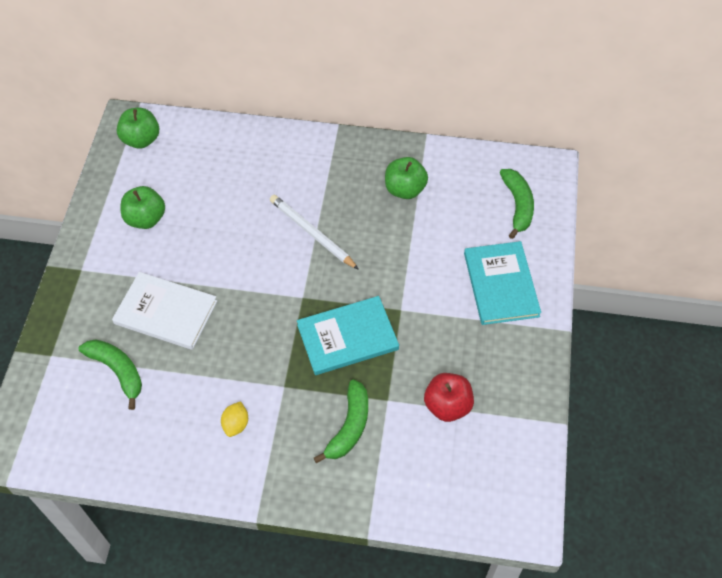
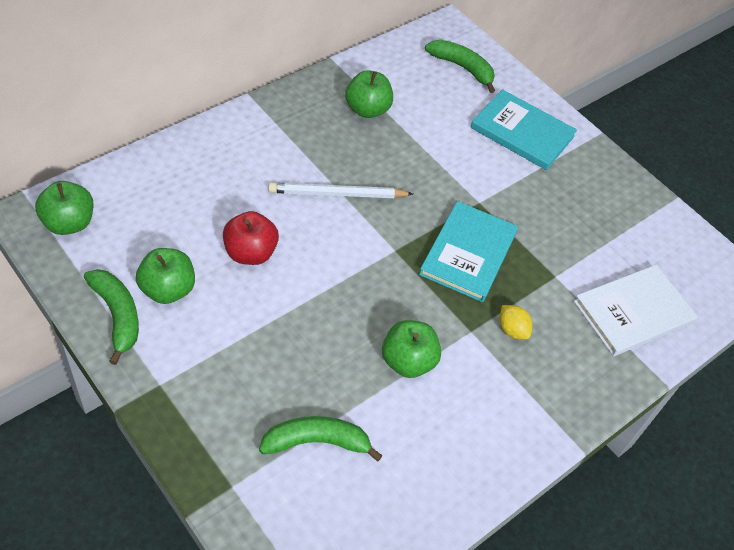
camera: 55 degrees left, 5 degrees down
(166, 312) = (295, 355): white book -> white book (633, 312)
(222, 371) = (408, 361): none -> green apple
(236, 424) = (474, 394): yellow lemon -> yellow lemon (512, 330)
(349, 426) = (555, 319): green banana -> green banana (117, 316)
(447, 405) = (598, 245): red apple -> red apple (250, 253)

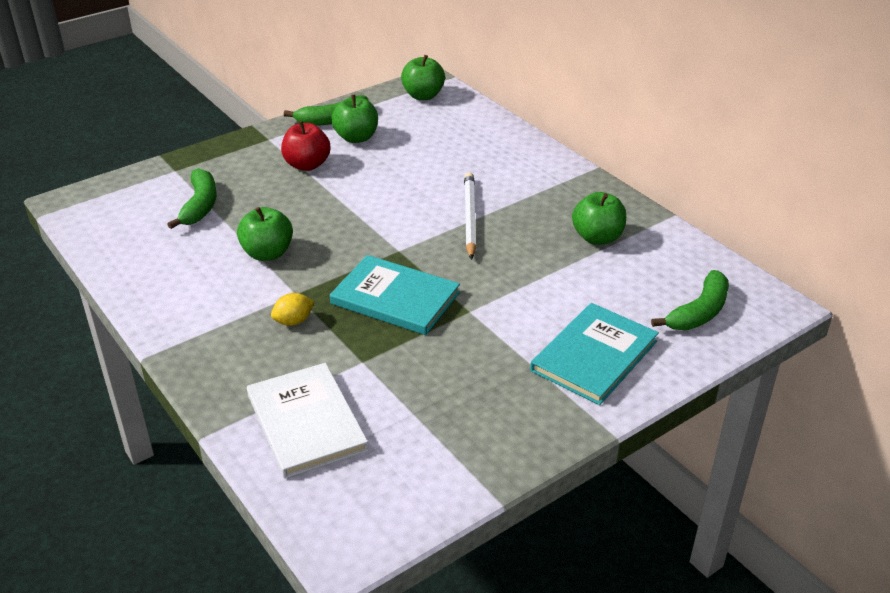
camera: 100 degrees right, 15 degrees down
(250, 253) = (394, 172): red apple -> red apple (307, 165)

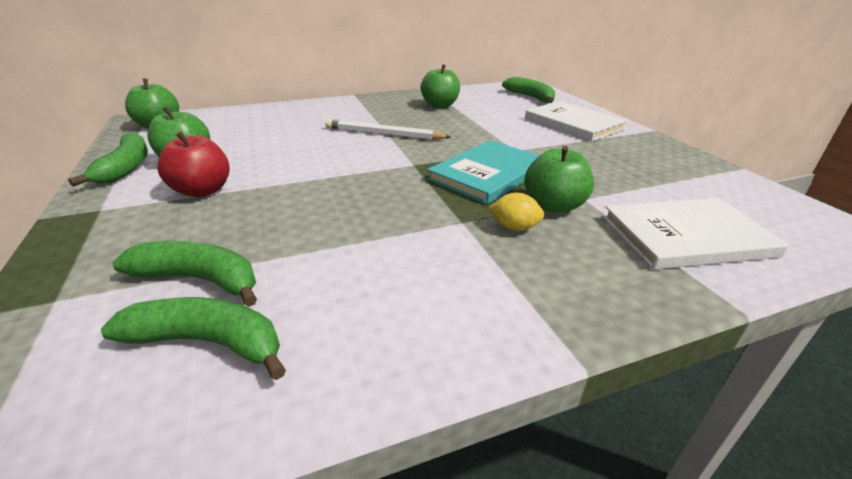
camera: 75 degrees left, 5 degrees down
(149, 228) = (209, 342): none -> green banana
(267, 253) = (370, 232): green apple -> green apple (553, 206)
(293, 321) = (514, 228): yellow lemon -> yellow lemon turned 60 degrees counterclockwise
(594, 356) = (573, 123): turquoise book -> white book

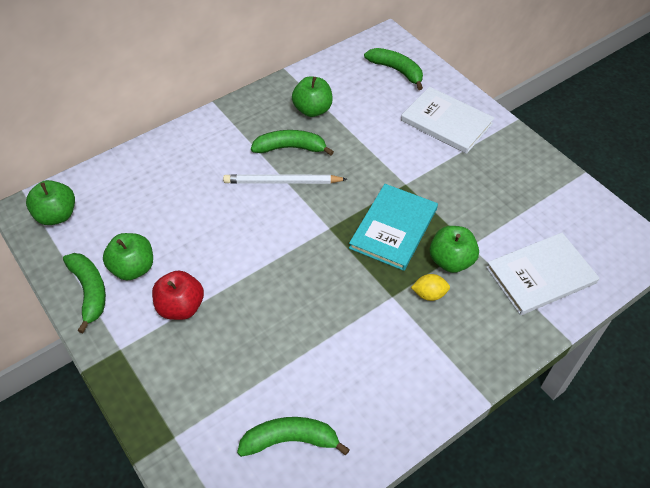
camera: 15 degrees left, 20 degrees up
(200, 280) = (250, 397): green banana -> green banana (290, 148)

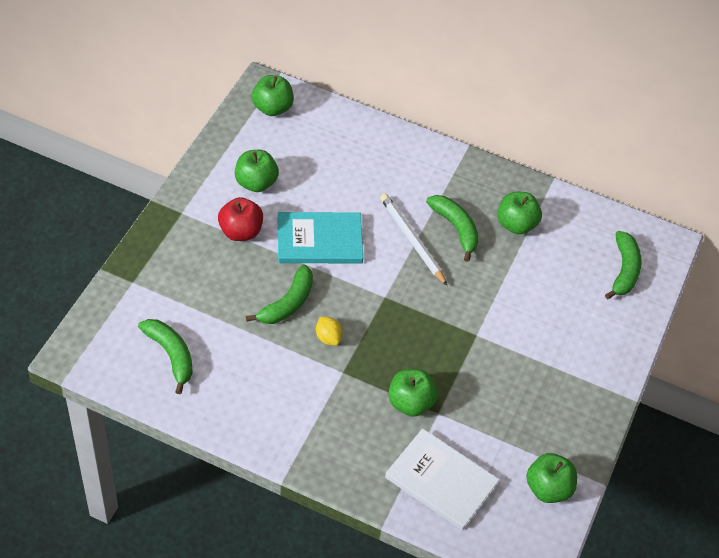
camera: 55 degrees right, 0 degrees up
(89, 291) = (218, 167): green banana -> green banana (287, 303)
(393, 228) = (417, 345): turquoise book -> turquoise book (319, 240)
(429, 294) = (362, 399): yellow lemon -> yellow lemon (328, 338)
(446, 122) = (583, 339): white book -> none
(576, 207) = (548, 488): none -> green apple

